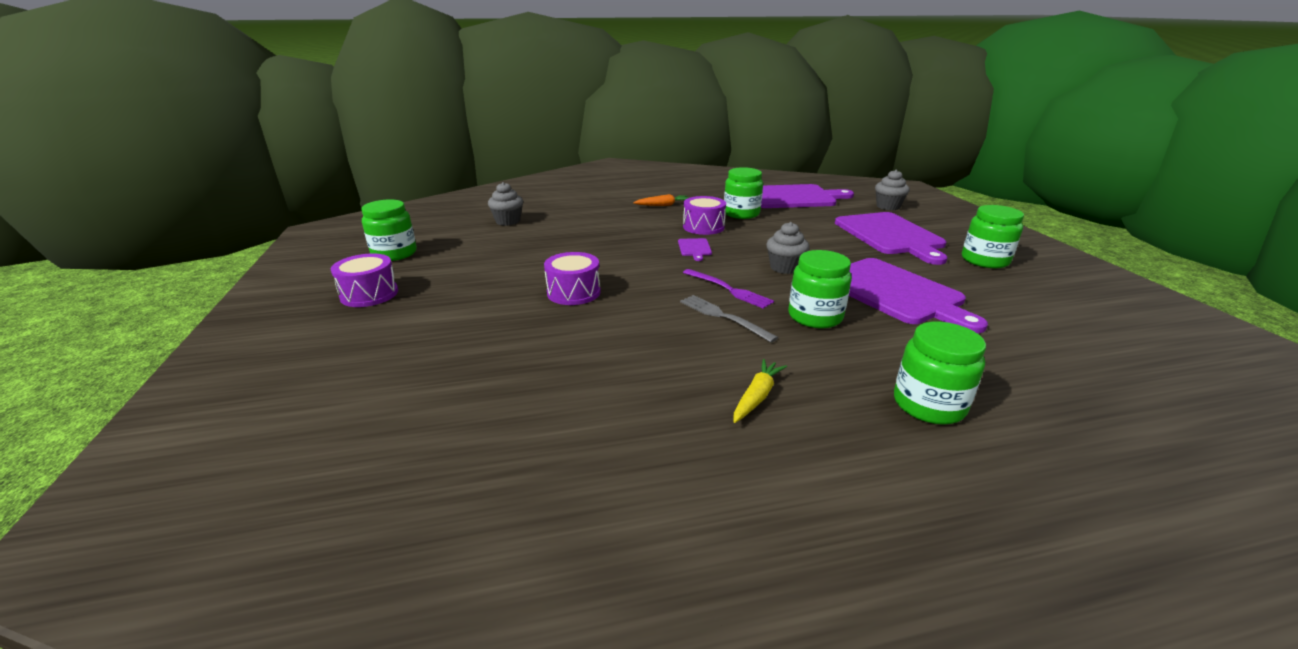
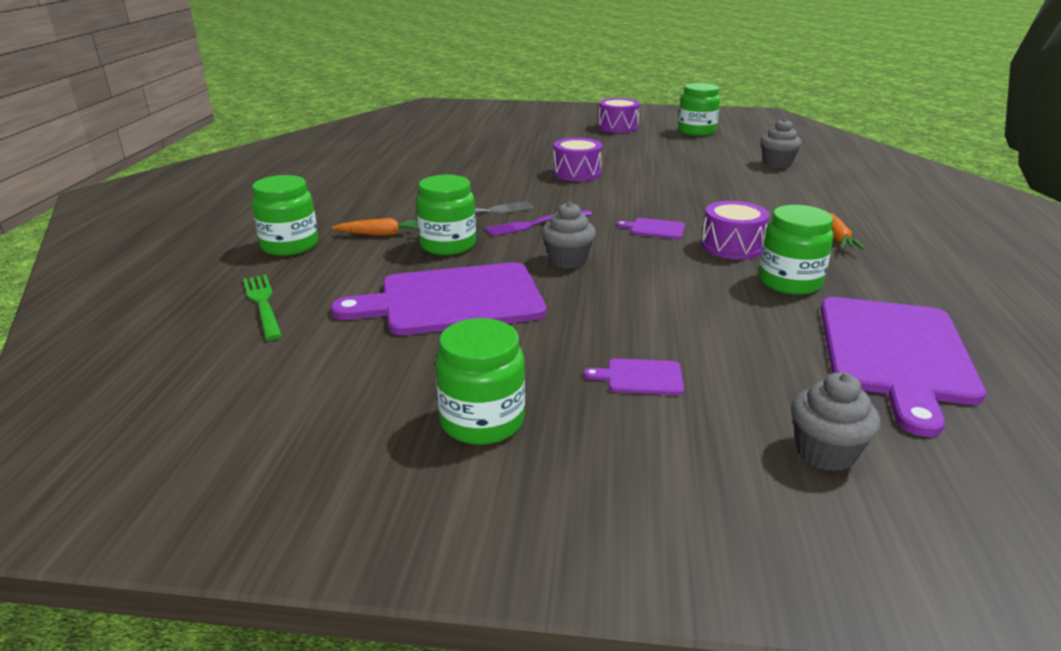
camera: 110 degrees right, 0 degrees up
(757, 396) = (371, 201): yellow carrot -> none
(834, 357) = (381, 234): none -> orange carrot
(890, 235) = (640, 377): purple cutting board -> purple cutting board, size x0.40
(1027, 368) = (263, 304): none -> green fork

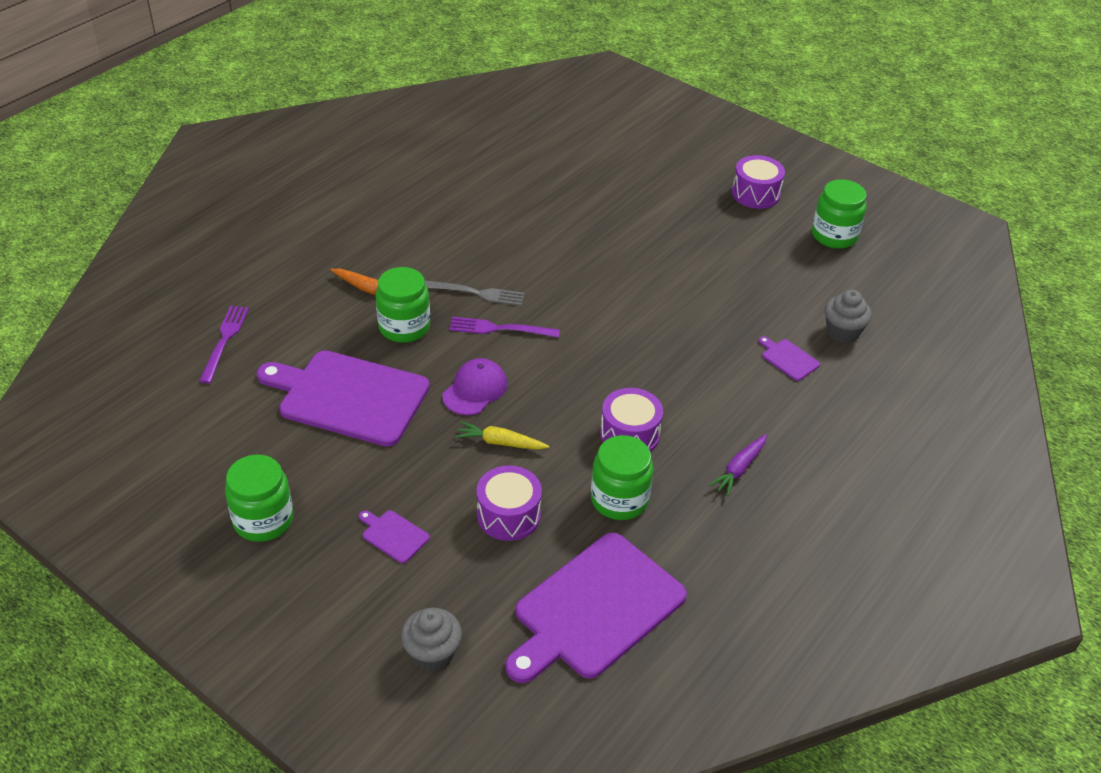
camera: 30 degrees right, 15 degrees up
(263, 304) = (224, 340): green fork -> purple fork
(290, 246) = (291, 275): green jar -> none
(567, 261) = (475, 390): grey cupcake -> purple cap
(577, 173) = (618, 265): purple drum -> purple drum (508, 515)
(639, 283) = (500, 442): none -> yellow carrot
(655, 229) = (592, 381): purple cutting board -> purple cutting board (788, 359)
(838, 239) = (739, 469): orange carrot -> purple carrot

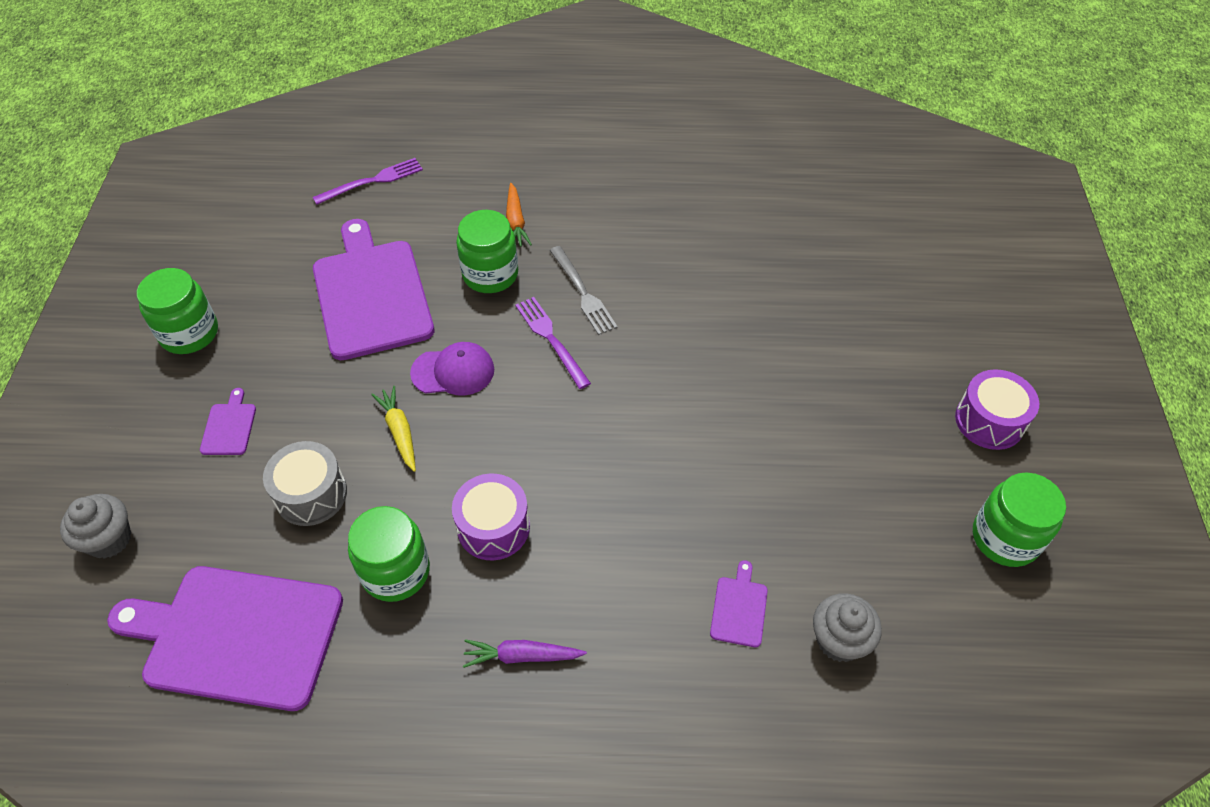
camera: 55 degrees right, 10 degrees up
(508, 515) = (311, 494): purple drum -> grey drum

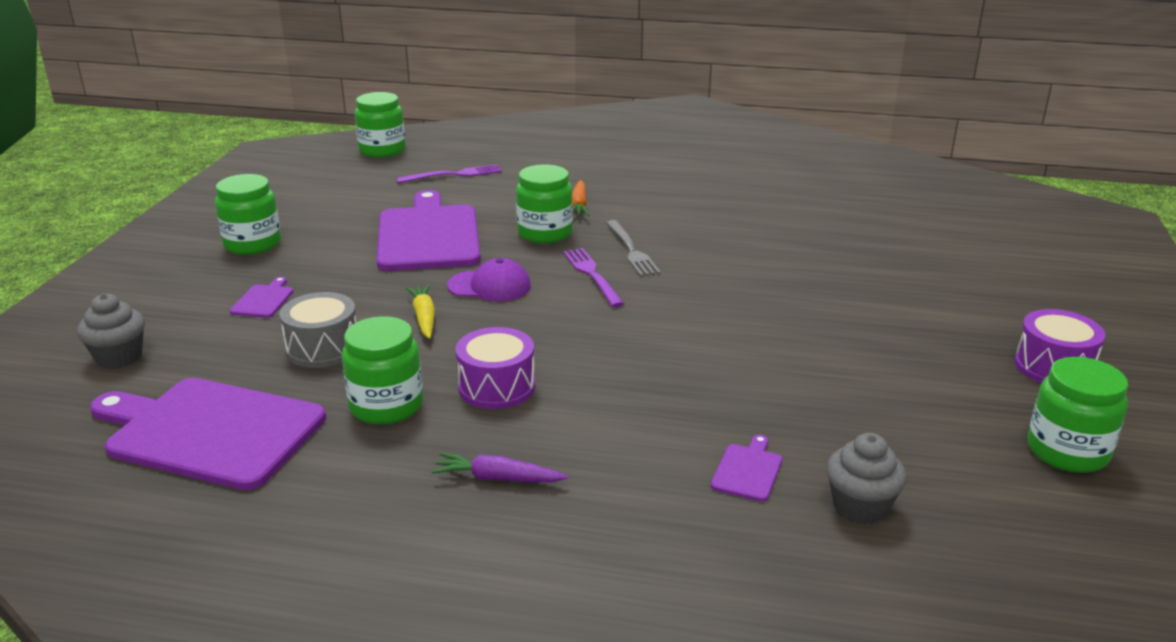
camera: 10 degrees right, 25 degrees down
(283, 144) = (382, 150): none -> green jar

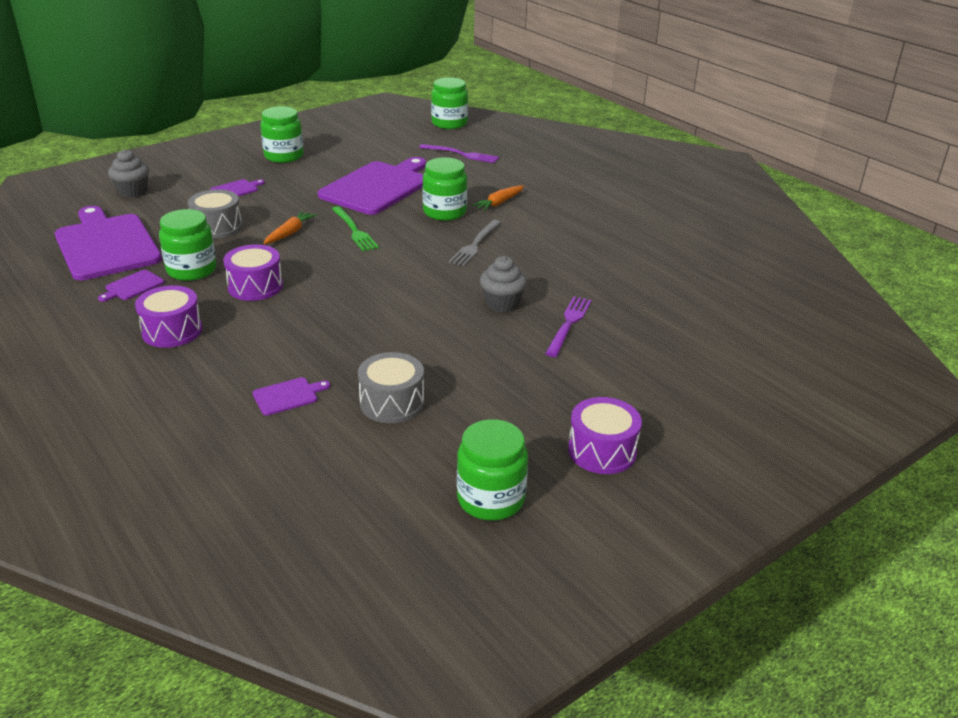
camera: 40 degrees right, 5 degrees up
(347, 458) = (132, 286): none -> purple cutting board
(424, 317) = (290, 233): yellow carrot -> orange carrot
(489, 286) = (354, 230): purple cap -> green fork
(497, 478) = (172, 331): purple carrot -> purple drum
(592, 275) = (422, 249): purple fork -> purple fork (569, 324)
(844, 421) = (392, 403): none -> grey drum
(860, 507) = (304, 448): grey cupcake -> grey cupcake (502, 304)

